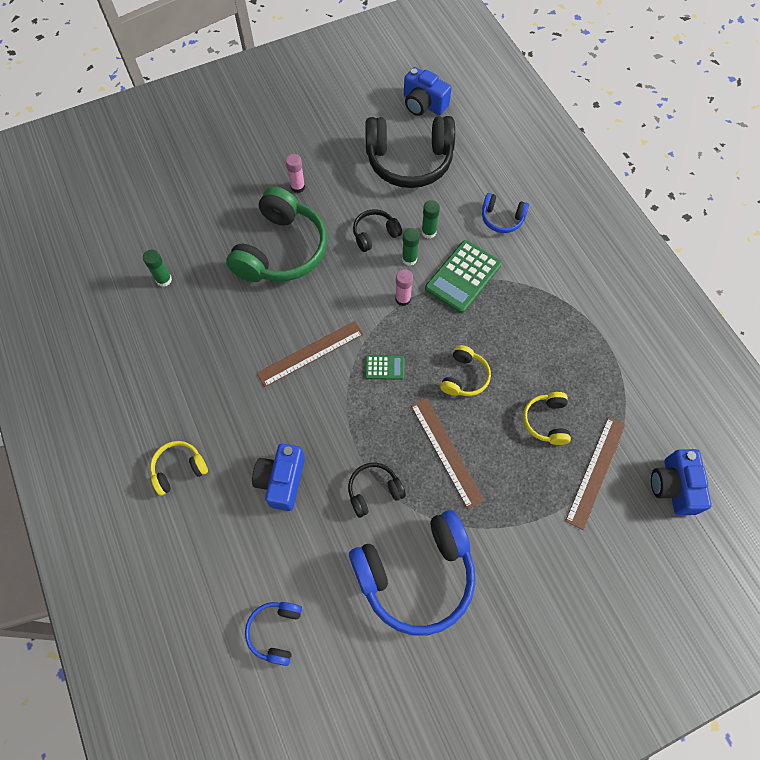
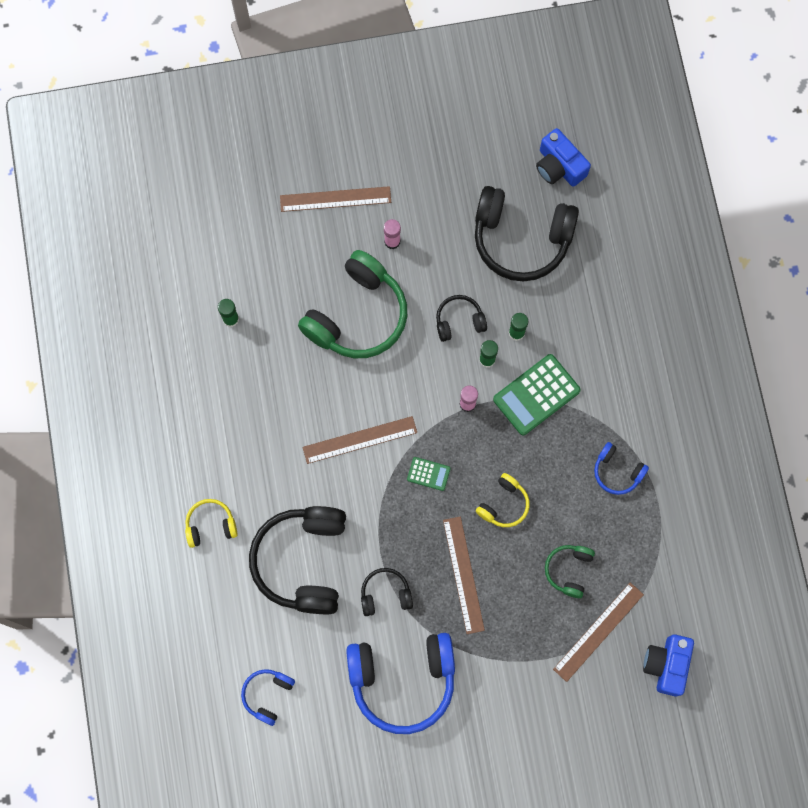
camera: 15 degrees right, 10 degrees up
(239, 166) = (335, 199): none -> brown ruler
(282, 480) = (303, 561): blue camera -> black headphones
(502, 218) = (599, 336): blue headphones -> blue headphones (617, 471)
(546, 421) = (569, 570): yellow headphones -> green headphones

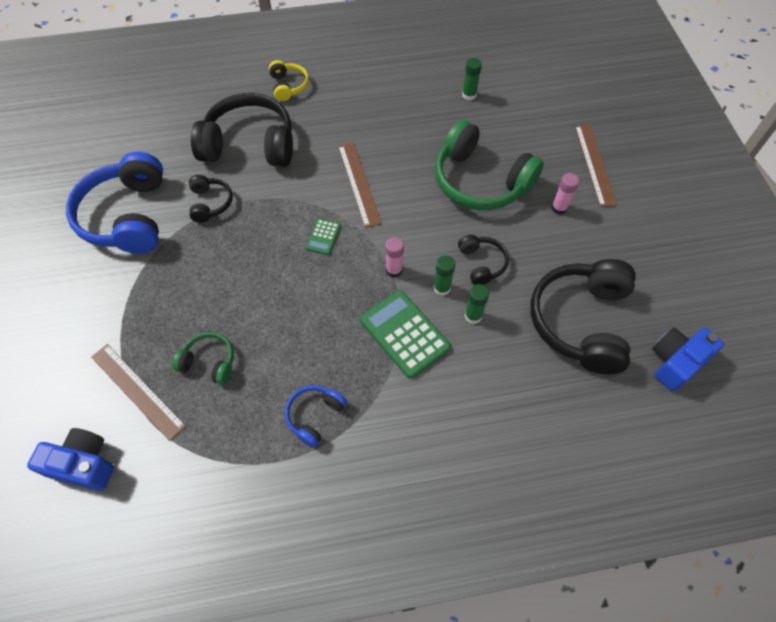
camera: 90 degrees right, 15 degrees down
(267, 695) = (138, 123): blue headphones -> none
(463, 574) = (219, 265): brown ruler -> none
(504, 504) = (287, 301): yellow headphones -> none

